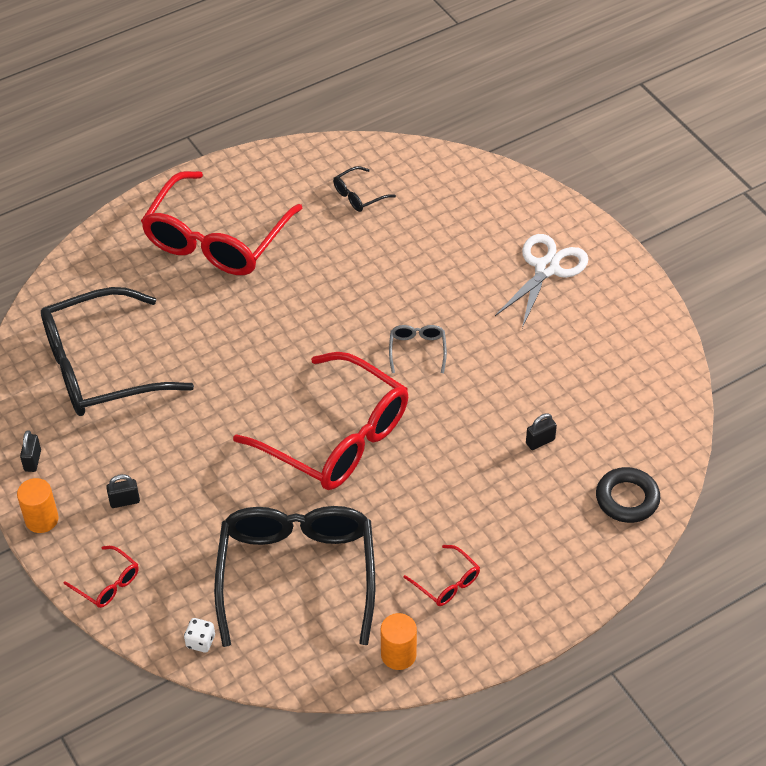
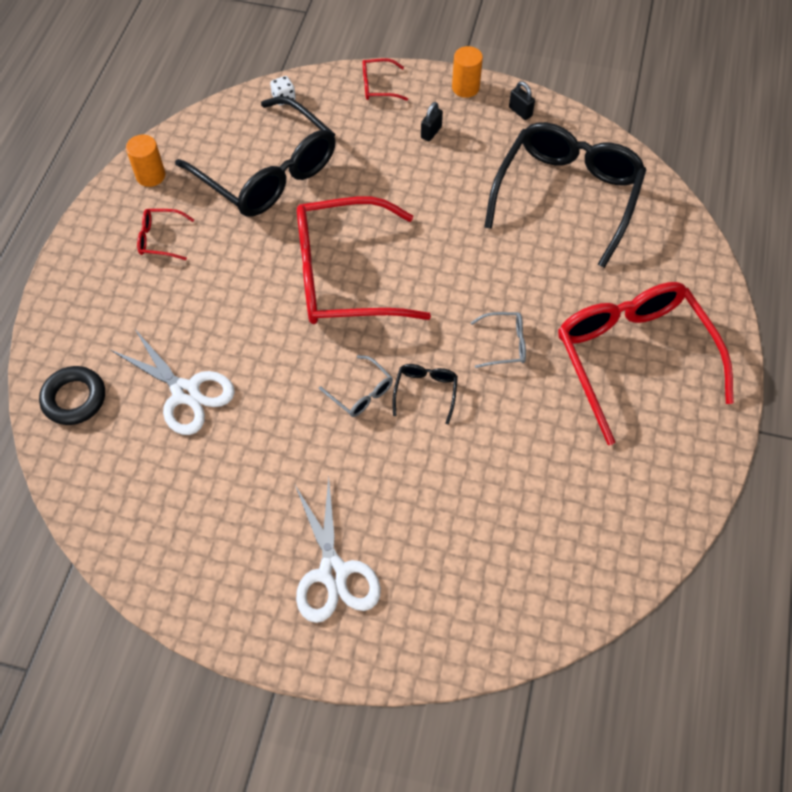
camera: 135 degrees right, 10 degrees up
(285, 307) = (504, 344): none -> grey glasses
(358, 195) = (581, 505): black glasses -> black glasses (425, 392)
(540, 441) = (185, 392): black padlock -> white scissors

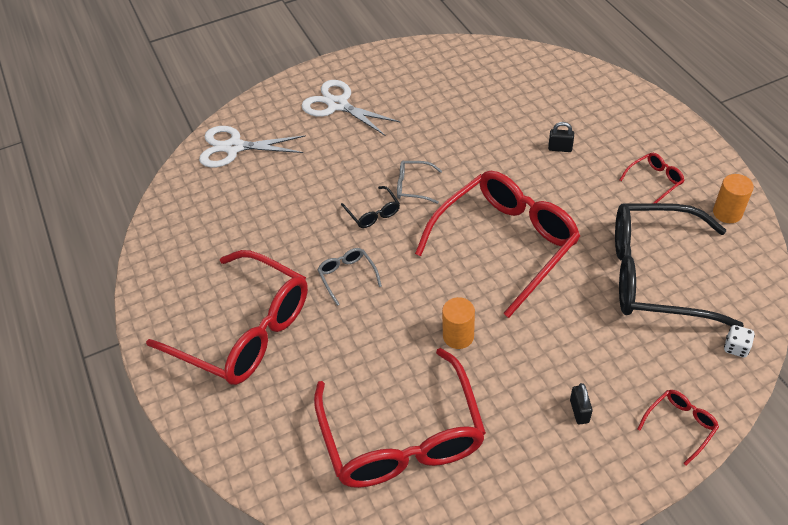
camera: 145 degrees right, 10 degrees down
(74, 398) = (570, 80): black ring -> none
(185, 392) = (515, 120): white scissors -> white scissors (234, 147)
(465, 88) = (605, 490): orange cylinder -> orange cylinder (458, 336)
(504, 344) = (347, 276): grey glasses -> grey glasses turned 105 degrees clockwise
(520, 112) = (526, 502): black padlock -> black padlock (560, 148)
(567, 195) = (402, 436): black glasses -> red glasses

